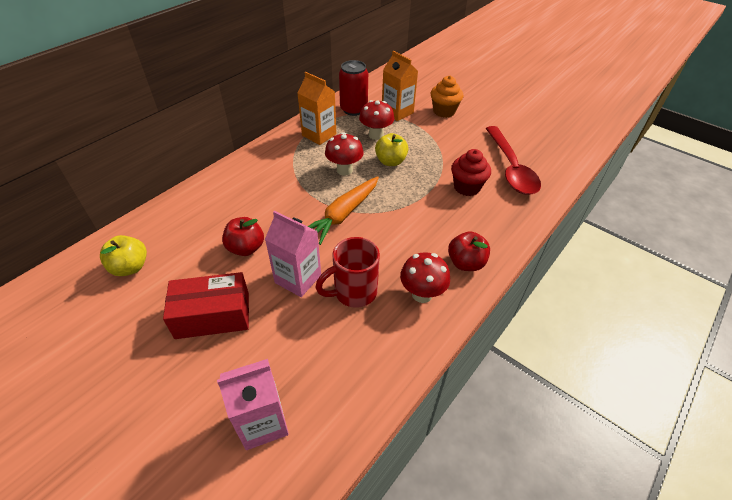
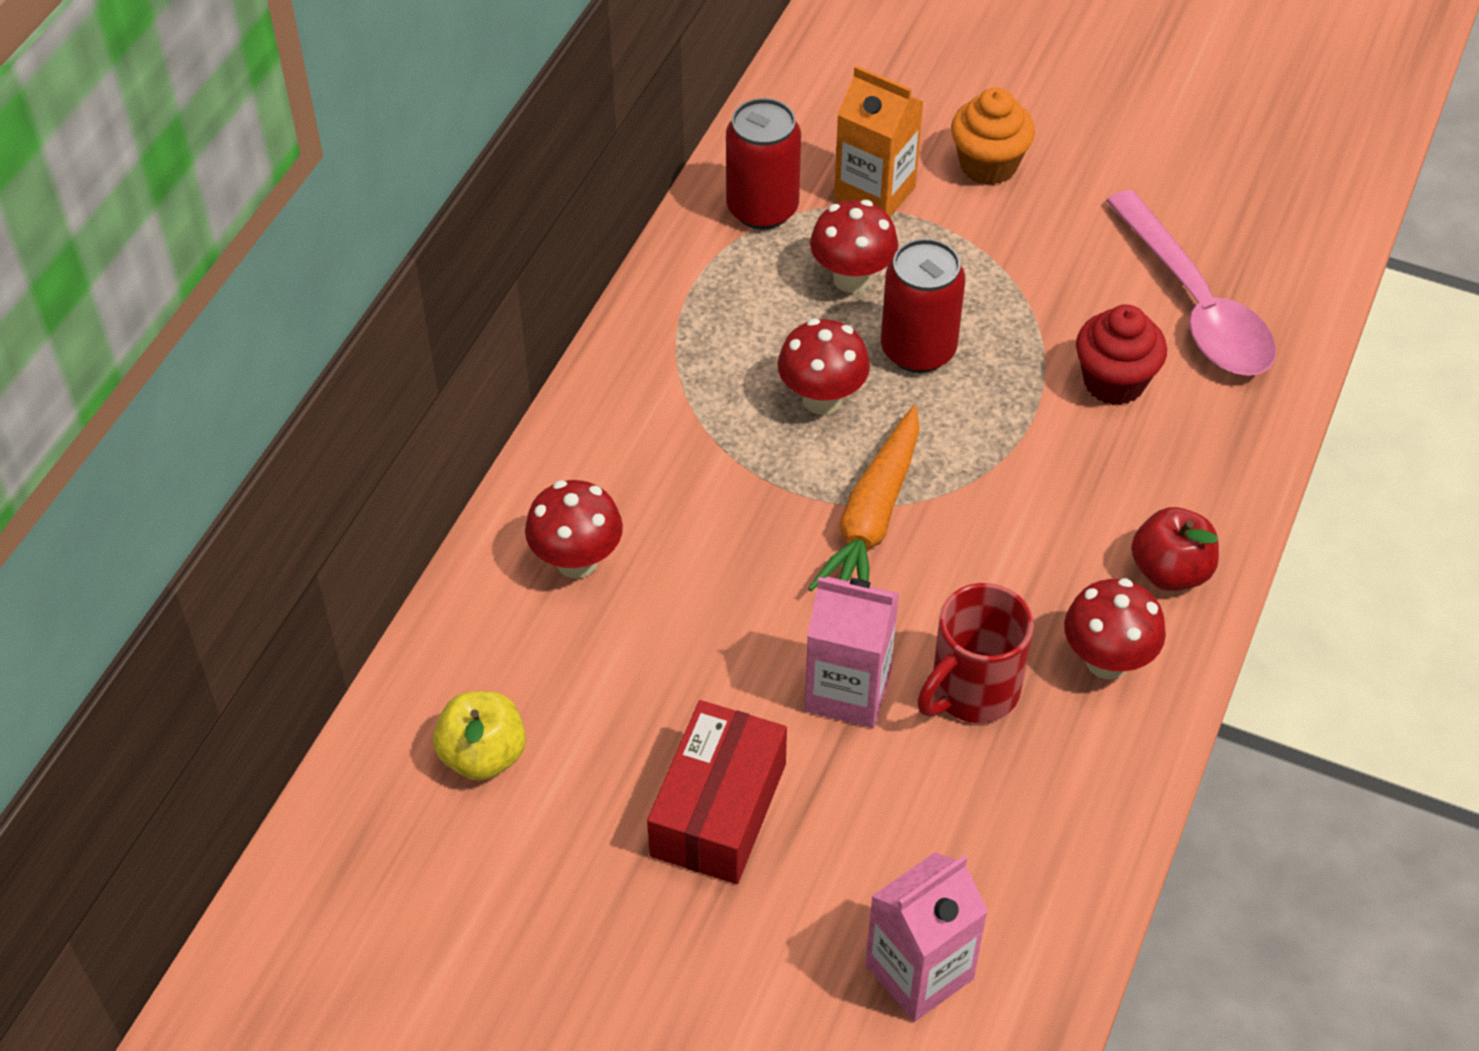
camera: 15 degrees left, 5 degrees up
(213, 315) = (718, 810): red box -> red box turned 45 degrees counterclockwise
(216, 204) = (577, 561): none -> red mushroom
(246, 248) = (703, 650): red apple -> none
(319, 135) = (713, 309): orange carton -> none
(390, 161) = (918, 350): yellow apple -> red can
(511, 168) = (1195, 305): red spoon -> pink spoon

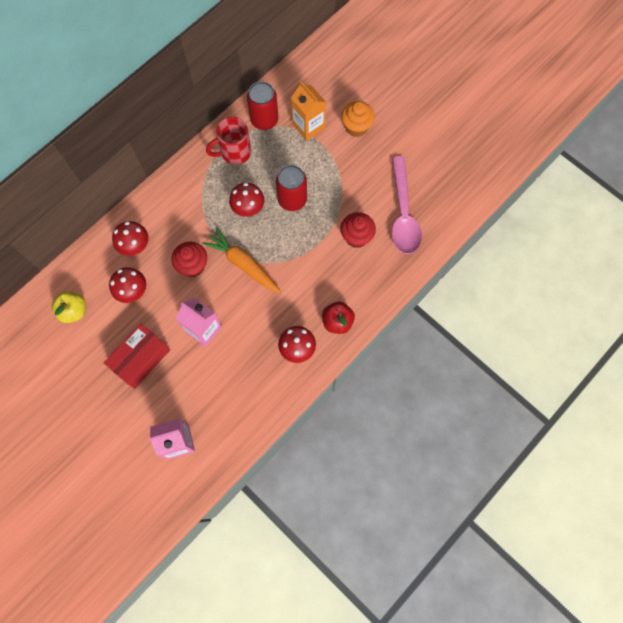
camera: 20 degrees right, 20 degrees up
(746, 559) = (193, 266): none -> red cupcake
(852, 279) = (282, 161): red mushroom -> red mushroom (133, 292)
(872, 518) = (243, 264): orange carrot -> orange carrot turned 90 degrees clockwise
(972, 691) = (245, 344): red mug -> red mug (234, 153)

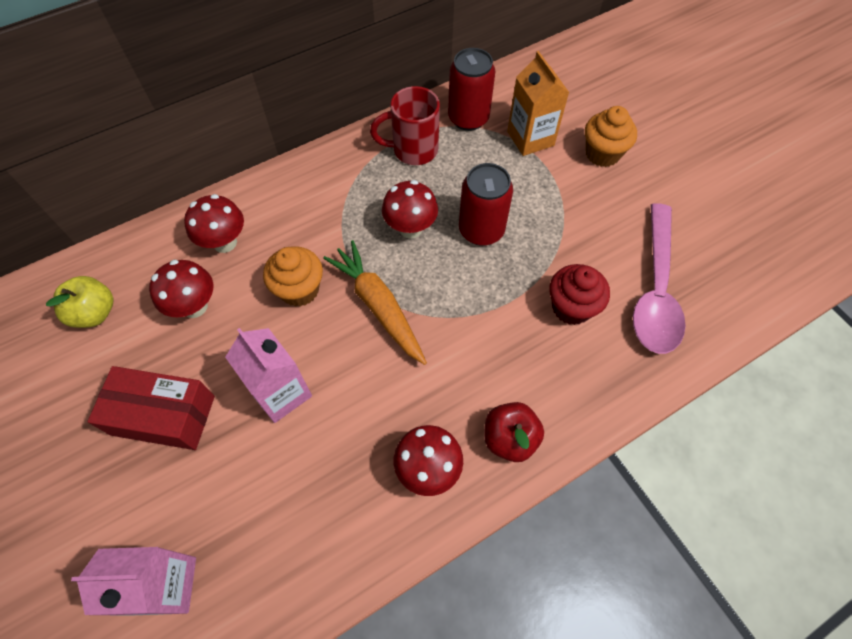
camera: 15 degrees right, 10 degrees down
(141, 359) = (163, 415): red box -> red box turned 45 degrees clockwise
(193, 266) = (299, 290): red cupcake -> orange cupcake

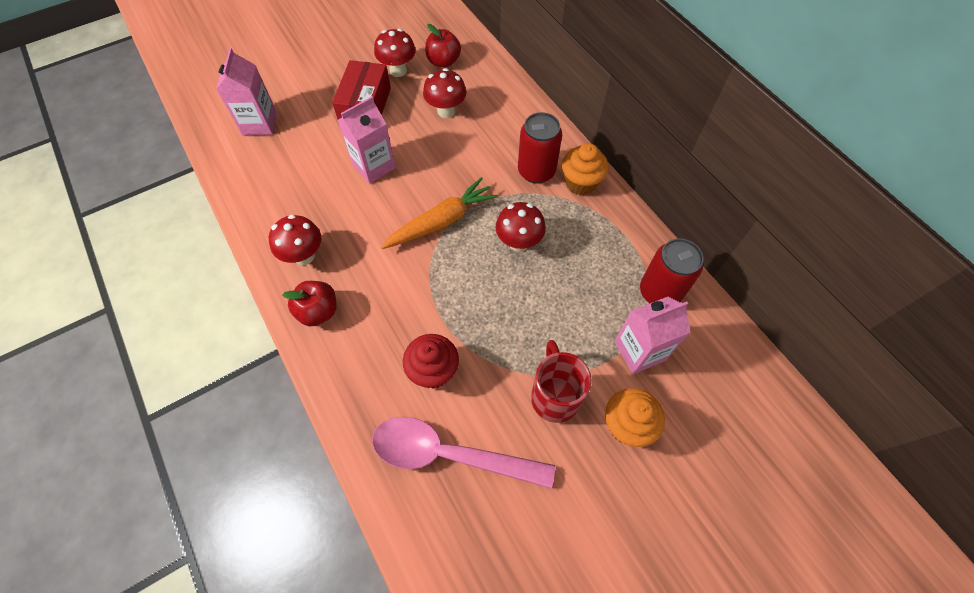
camera: 90 degrees right, 0 degrees up
(95, 313) = (443, 62): yellow apple -> red apple
(225, 242) = (502, 121): red mushroom -> red mushroom (398, 70)
(299, 290) = (458, 170): orange cupcake -> orange cupcake (580, 183)
(413, 150) = (610, 244): red mug -> red mug (554, 396)
(481, 230) = (518, 299): red can -> red can (536, 171)
(530, 138) = (639, 351): orange carton -> pink carton

